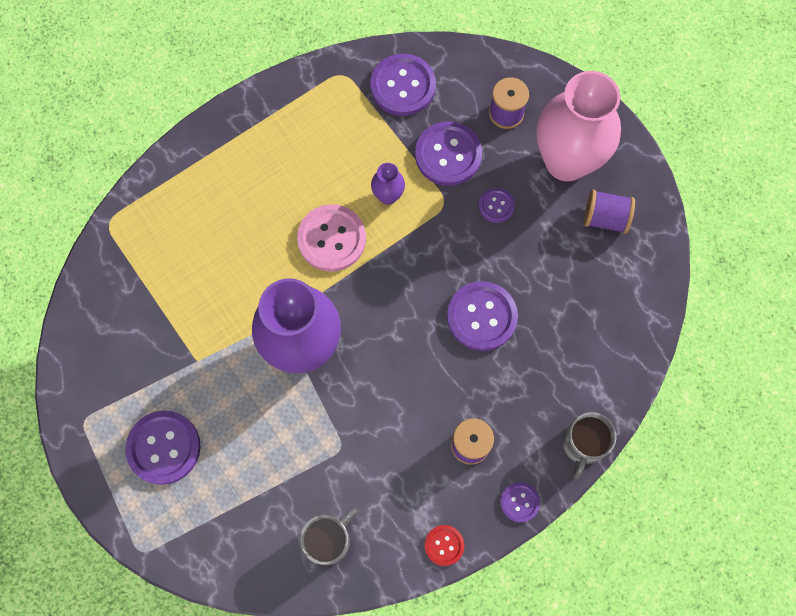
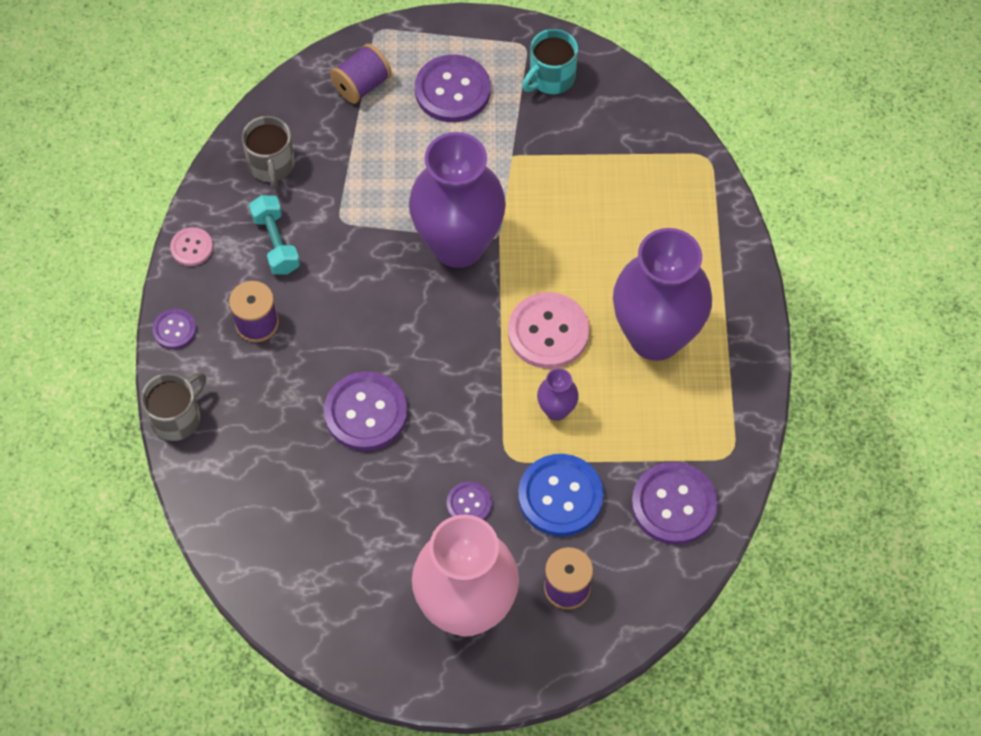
camera: 125 degrees right, 10 degrees down
(103, 380) = (551, 78): none -> turquoise mug
(286, 169) = (655, 337): none -> purple vase
(394, 482) = (276, 243): none -> turquoise dumbbell
(444, 545) = (191, 247): red button -> pink button
(448, 155) = (560, 496): purple button -> blue button
(583, 444) = (177, 417): grey mug -> grey mug turned 75 degrees clockwise
(605, 218) = (374, 601): purple spool -> purple spool (362, 85)

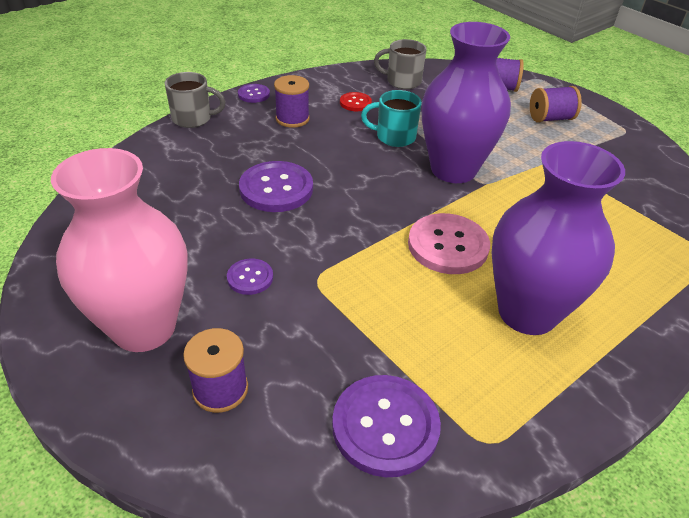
camera: 50 degrees right, 20 degrees down
(191, 247) = (314, 79): pink button -> none
(271, 165) = (402, 81): grey mug -> grey mug turned 60 degrees clockwise
(276, 243) = (355, 103): turquoise dumbbell -> red button
(452, 90) = (550, 118): purple button -> purple spool
(551, 78) = (626, 151): turquoise mug -> turquoise mug (394, 137)
(556, 410) = (388, 286): purple vase -> none
(560, 496) = (311, 332): blue button -> none

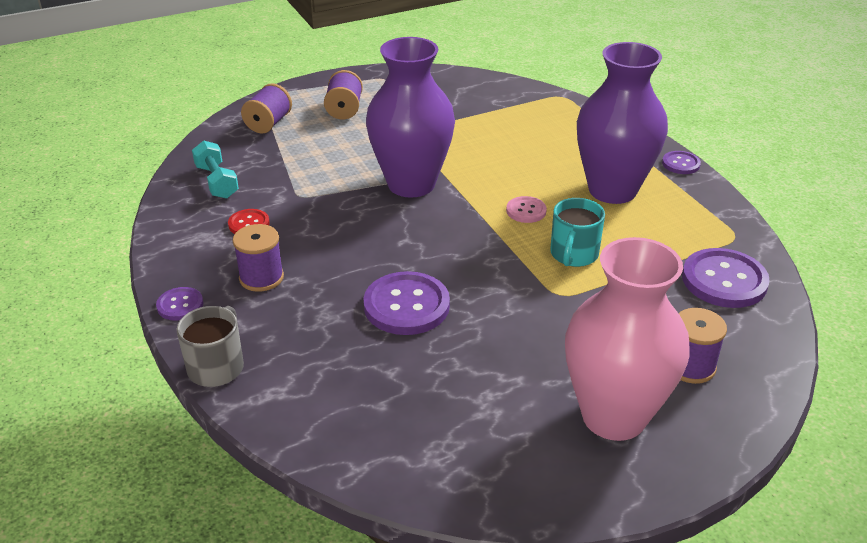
camera: 75 degrees left, 5 degrees down
(250, 278) = (551, 337): purple button -> purple button (680, 164)
(394, 137) = (336, 209): turquoise mug -> turquoise mug (573, 254)
(402, 81) = (217, 182): grey mug -> turquoise dumbbell
(448, 246) = (526, 211): pink button -> pink button, size x0.53

